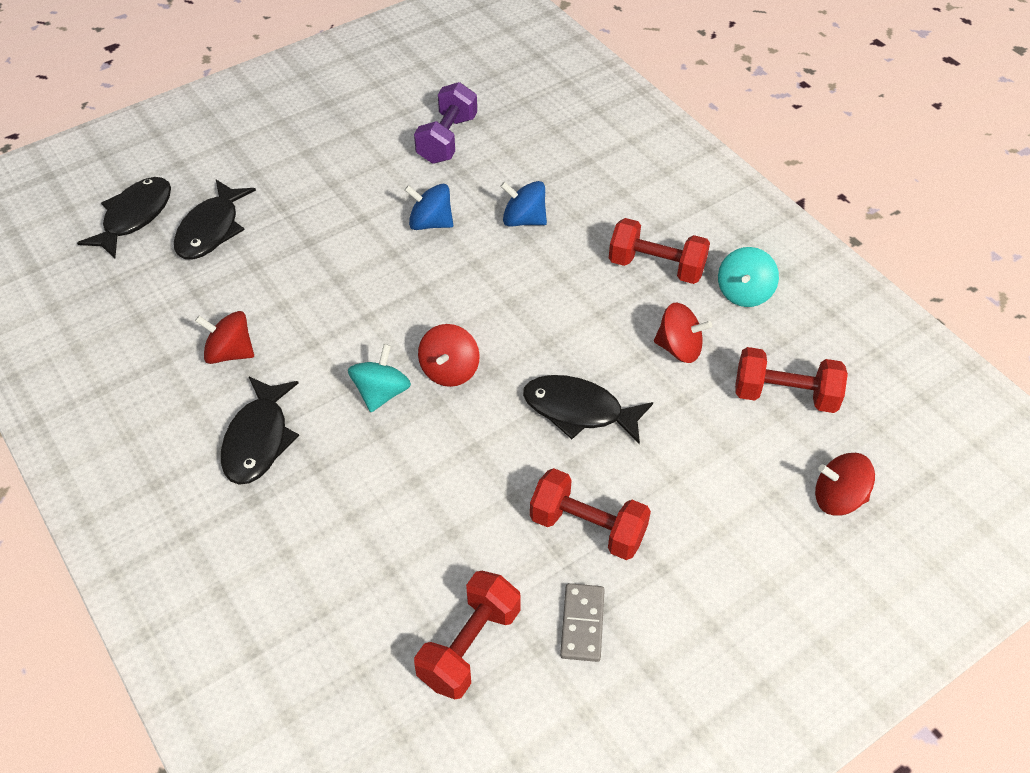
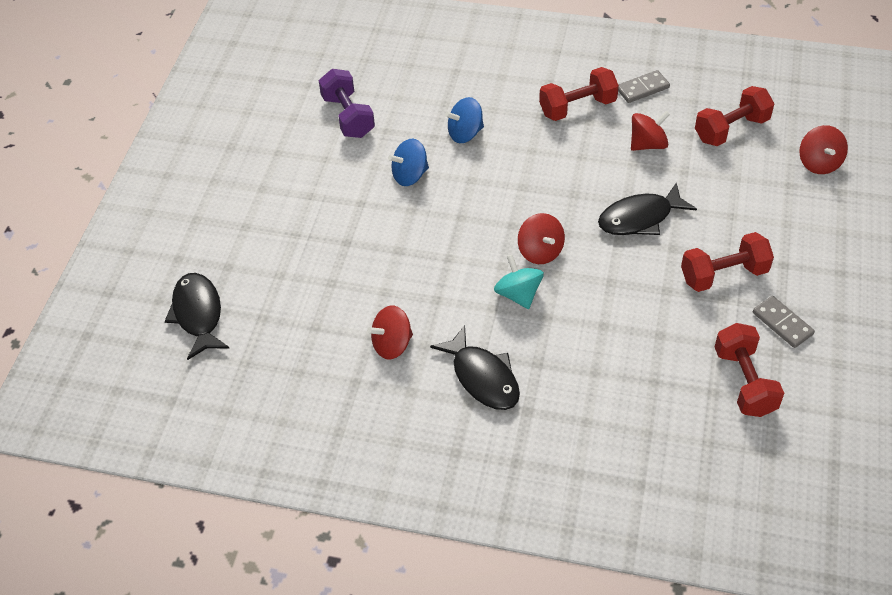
camera: 40 degrees left, 0 degrees up
(211, 229) = (267, 282): black fish -> none
(744, 293) = (642, 88): turquoise spinning top -> grey domino
(838, 498) = (819, 163): red spinning top -> red spinning top turned 60 degrees counterclockwise

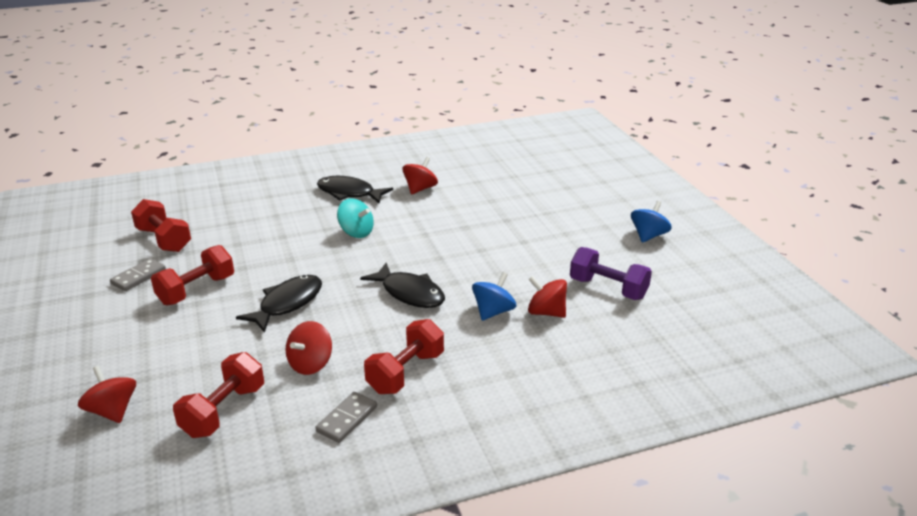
camera: 145 degrees right, 20 degrees down
(198, 314) = (553, 166): black fish -> black fish (409, 293)
(410, 175) = (506, 268): blue spinning top -> blue spinning top (648, 236)
(540, 251) = (358, 258): red spinning top -> red spinning top (546, 312)
(782, 323) = (138, 277): grey domino -> grey domino turned 75 degrees counterclockwise

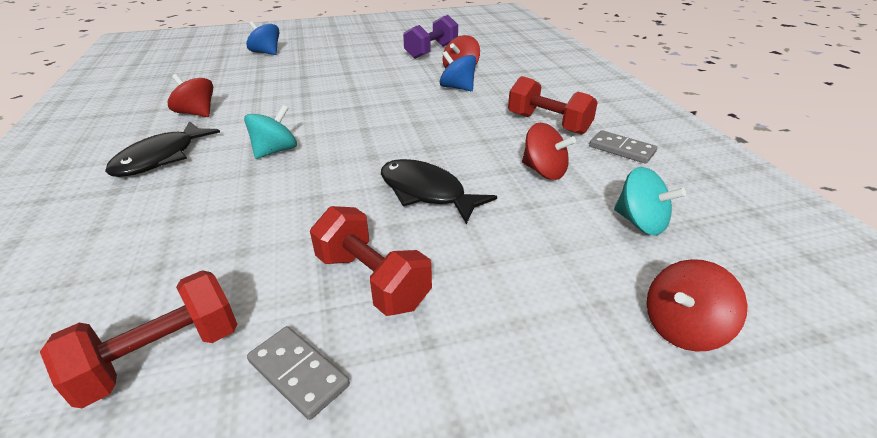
camera: 85 degrees left, 5 degrees up
(224, 411) = (640, 222): red dumbbell -> turquoise spinning top
(409, 293) = (421, 121): black fish -> none
(648, 236) = (362, 35): blue spinning top -> blue spinning top (266, 53)

